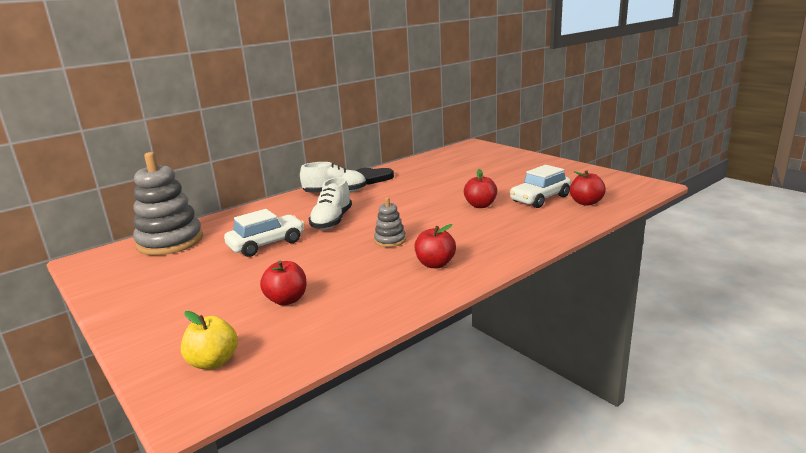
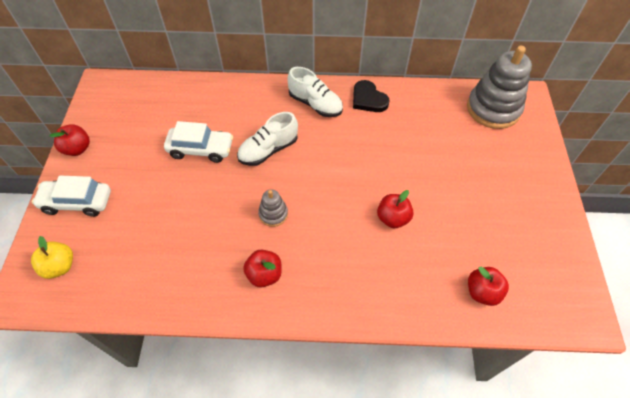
camera: 40 degrees right, 35 degrees up
(170, 242) = (156, 96): grey stacking toy -> grey stacking toy (493, 109)
(287, 300) = (146, 234): red apple -> red apple (77, 149)
(540, 199) = (453, 250): white car -> white car (77, 202)

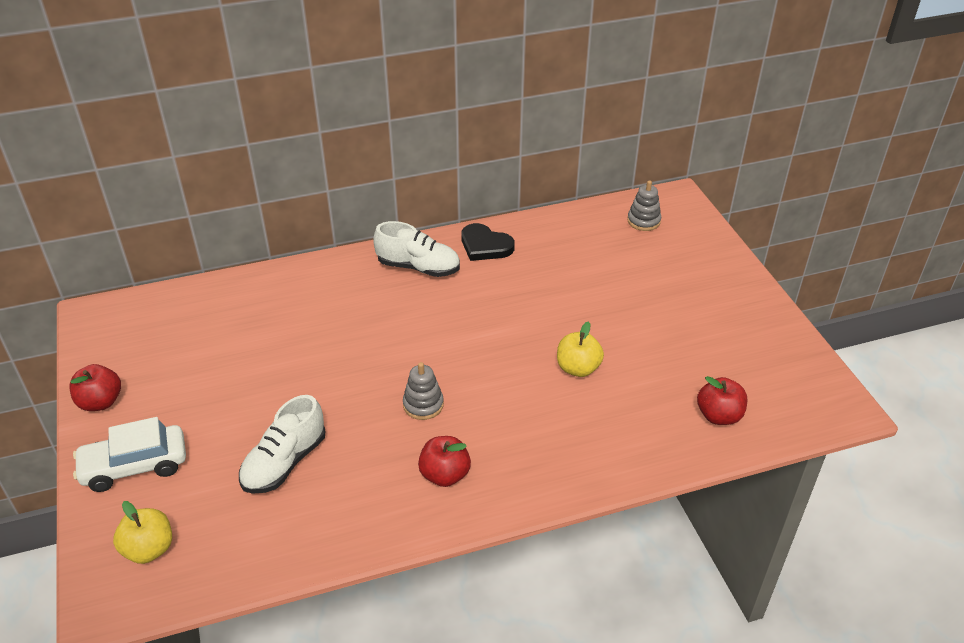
camera: 20 degrees left, 15 degrees down
(201, 149) = (286, 357): white car -> none
(268, 150) = (381, 334): white shoe -> white shoe (284, 462)
(393, 218) = (578, 368): red apple -> yellow apple
(493, 109) = (643, 221): grey stacking toy -> grey stacking toy, size x0.48

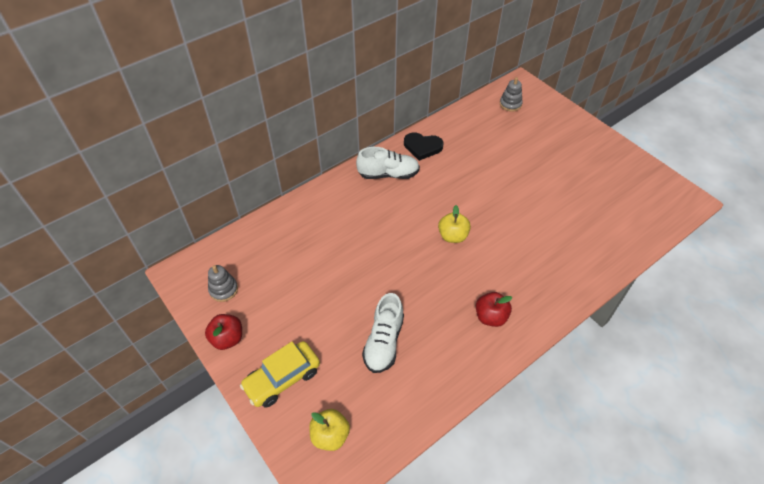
camera: 20 degrees left, 10 degrees up
(135, 466) = (282, 378): white car -> yellow car
(423, 405) = (449, 272): grey stacking toy -> grey stacking toy (223, 289)
(578, 368) = (528, 218): yellow apple -> yellow apple (453, 236)
(719, 415) = (626, 225): red apple -> none

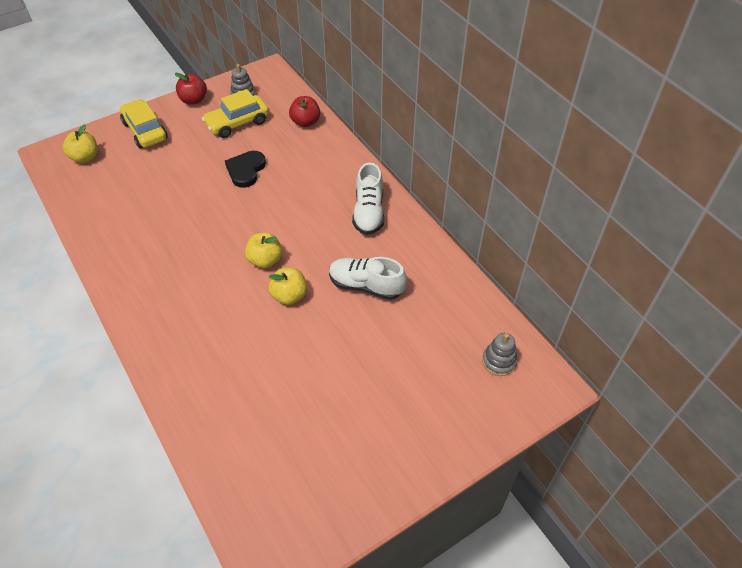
camera: 95 degrees right, 0 degrees up
(271, 287) = (237, 123): none -> yellow car
(384, 342) = (155, 194): white shoe -> white shoe (366, 286)
(422, 147) = (412, 248): black heart -> black heart (246, 170)
(485, 215) = (289, 295): none -> yellow apple
(490, 317) = (153, 278): red apple -> red apple (305, 122)

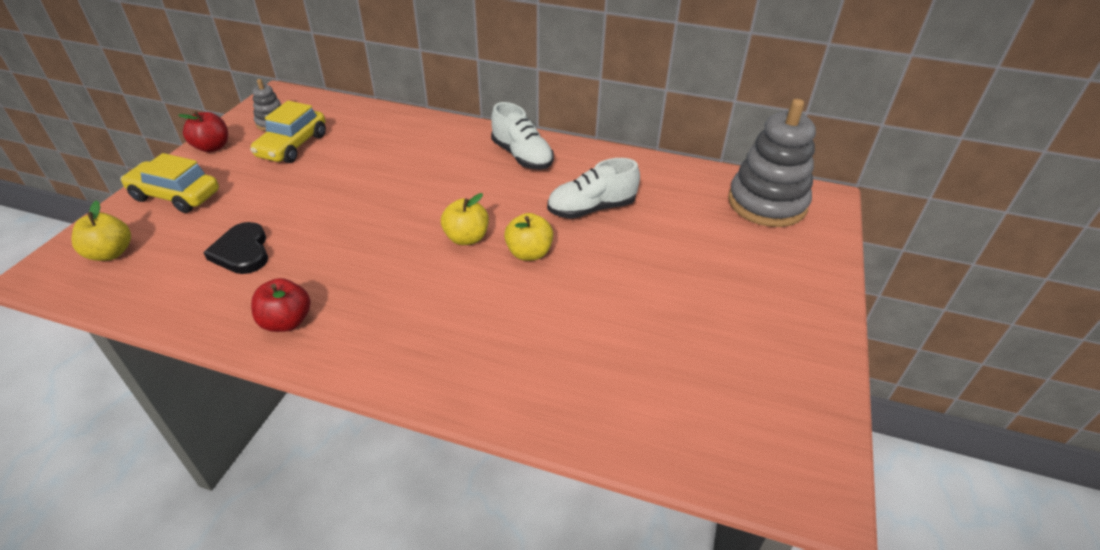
camera: 40 degrees left, 10 degrees down
(246, 170) = (351, 178): black heart -> black heart (242, 252)
(305, 122) = (371, 118): red apple -> red apple (287, 322)
(499, 361) = (767, 203): grey stacking toy -> grey stacking toy, size x2.10

